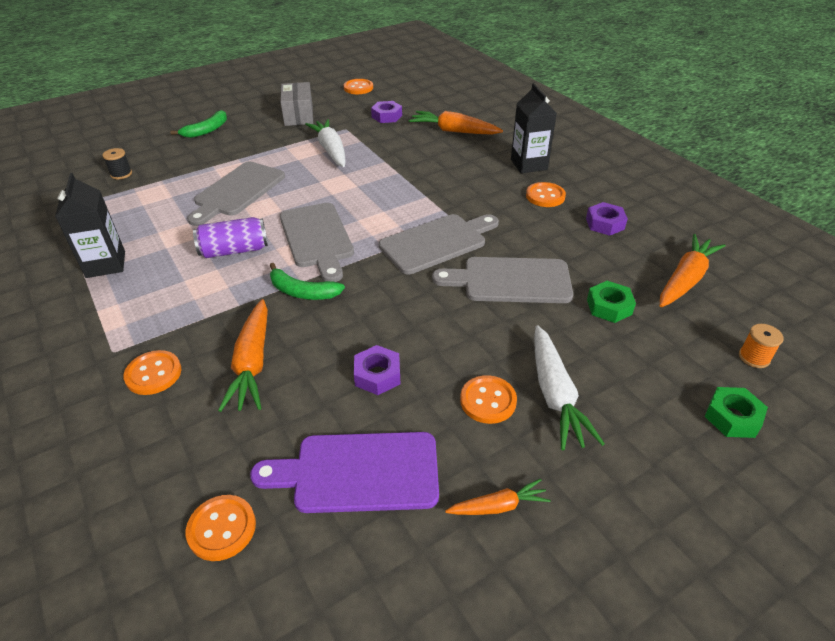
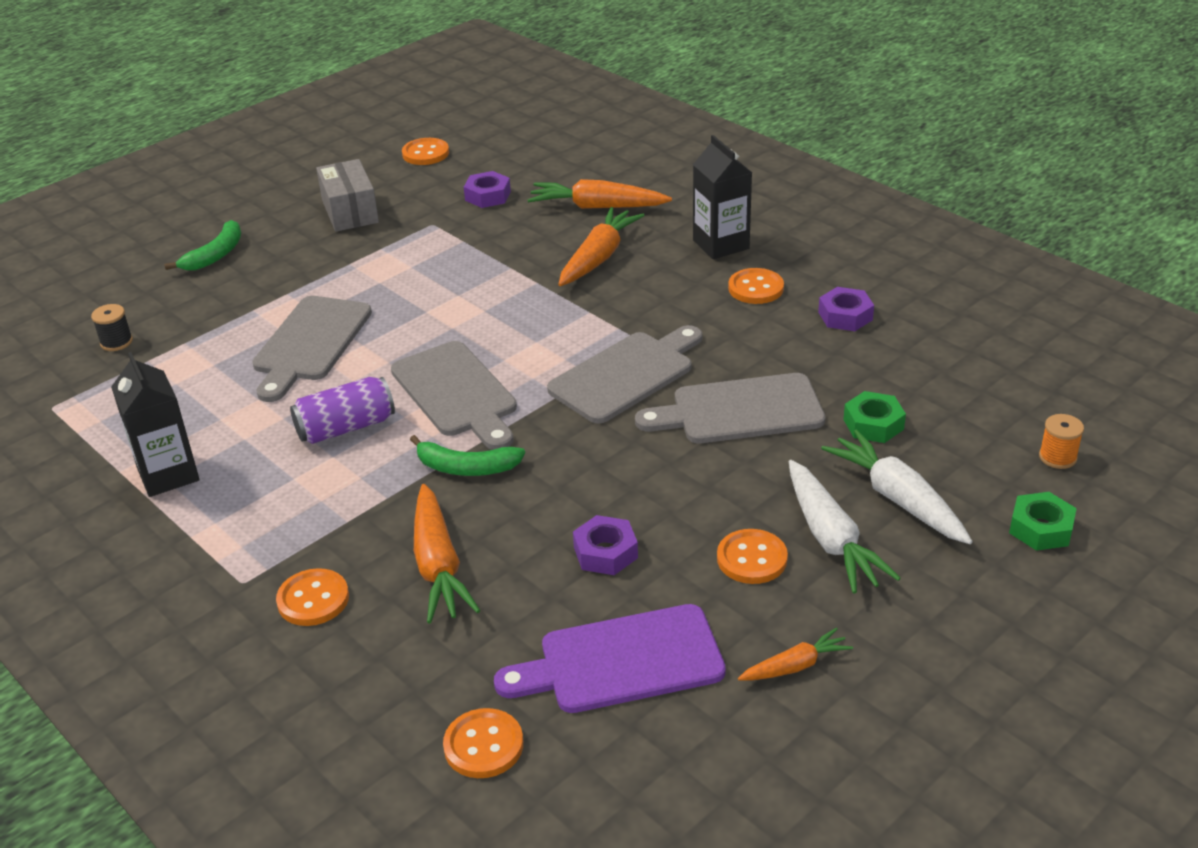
camera: 10 degrees left, 5 degrees down
(331, 150) = (423, 261): white carrot -> white carrot (898, 499)
(685, 280) = (962, 375): orange carrot -> orange carrot (598, 258)

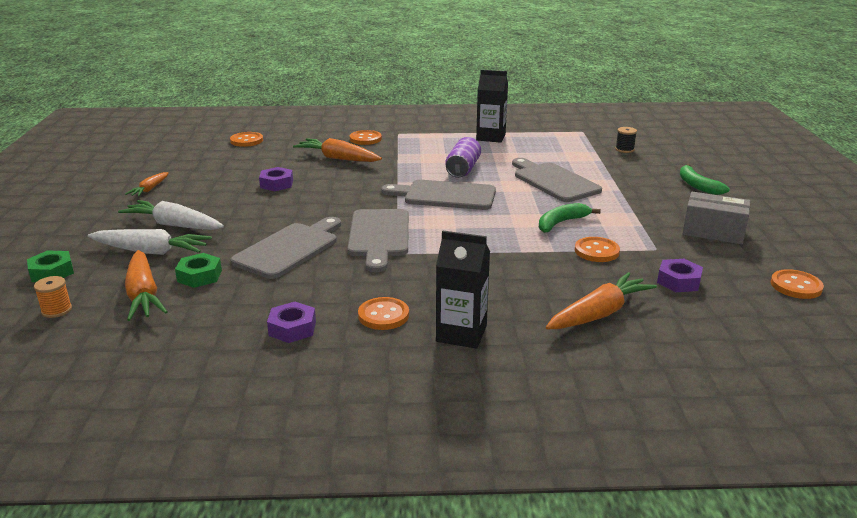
camera: 130 degrees right, 10 degrees down
(466, 467) = (385, 180): green banana -> green banana (561, 223)
(598, 258) = (519, 281): orange carrot -> orange carrot (143, 294)
(622, 661) = (224, 167): purple cutting board -> none
(752, 559) = (206, 206): orange button -> orange button (596, 251)

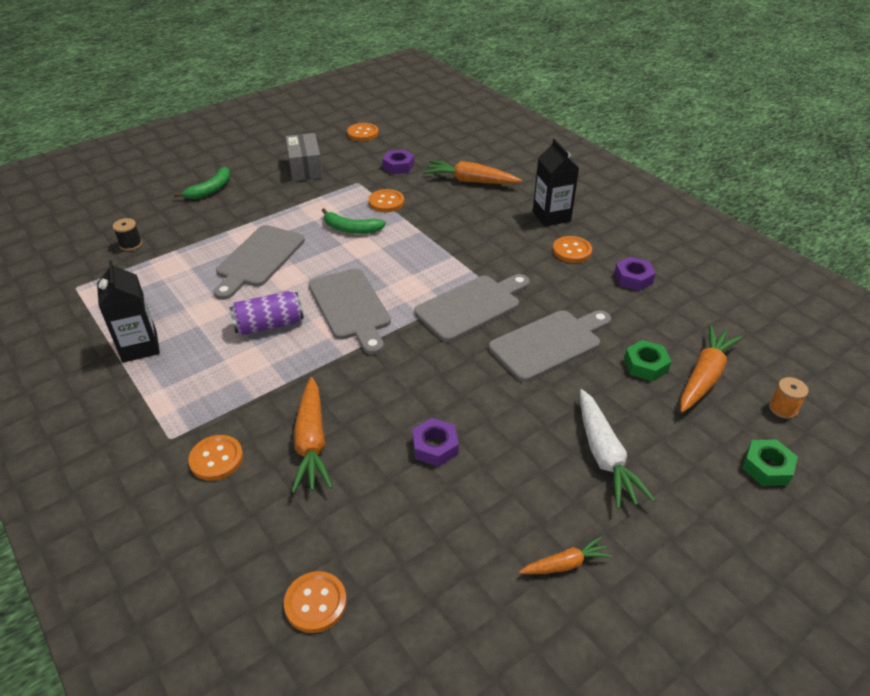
camera: 125 degrees left, 15 degrees up
(150, 251) = (659, 429): white carrot -> none
(289, 249) = (549, 343): grey cutting board -> grey cutting board turned 150 degrees clockwise

